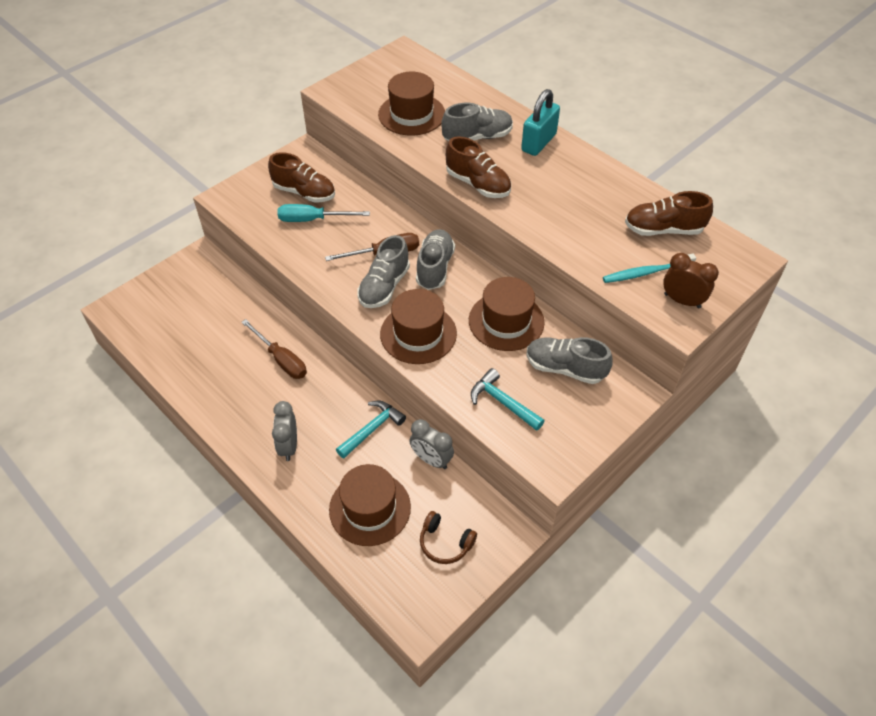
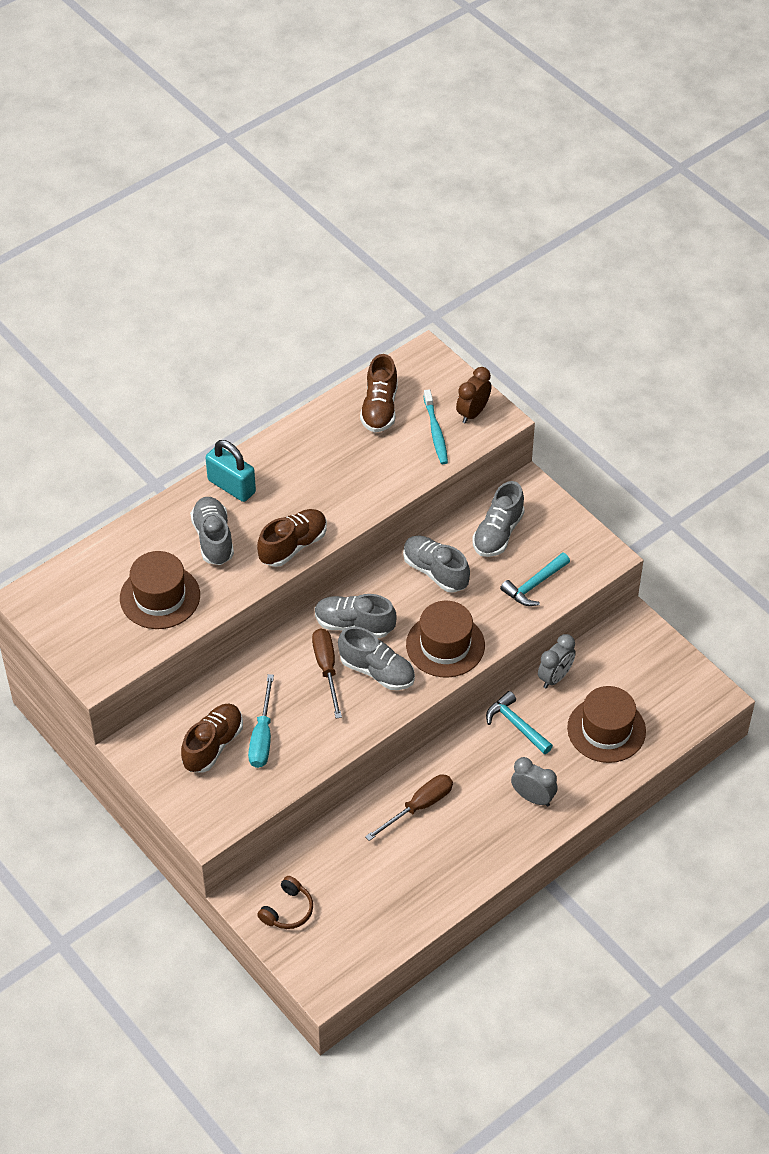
camera: 85 degrees left, 0 degrees up
(289, 446) = (532, 797): grey clock -> grey clock turned 150 degrees counterclockwise
(445, 543) = (643, 673): brown headphones -> brown headphones (287, 910)
(506, 321) = (435, 571): brown hat -> grey shoe

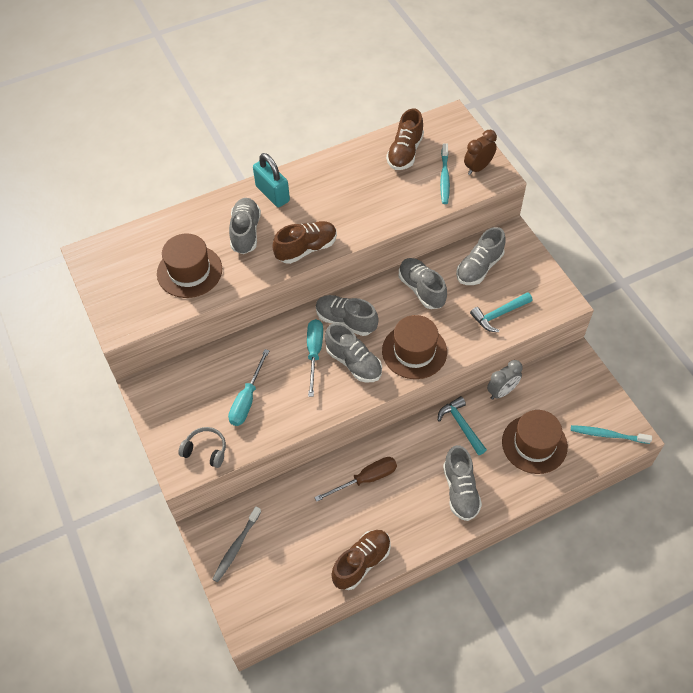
camera: 15 degrees right, 5 degrees up
(213, 745) = (206, 399): brown shoe -> brown shoe (361, 563)
(231, 802) = (205, 450): none -> grey headphones
(287, 910) = (236, 547): brown headphones -> grey toothbrush
(327, 669) = (314, 353): brown screwdriver -> turquoise screwdriver
(532, 797) = (460, 490): grey clock -> grey shoe
(688, 703) = (608, 435): none -> turquoise toothbrush

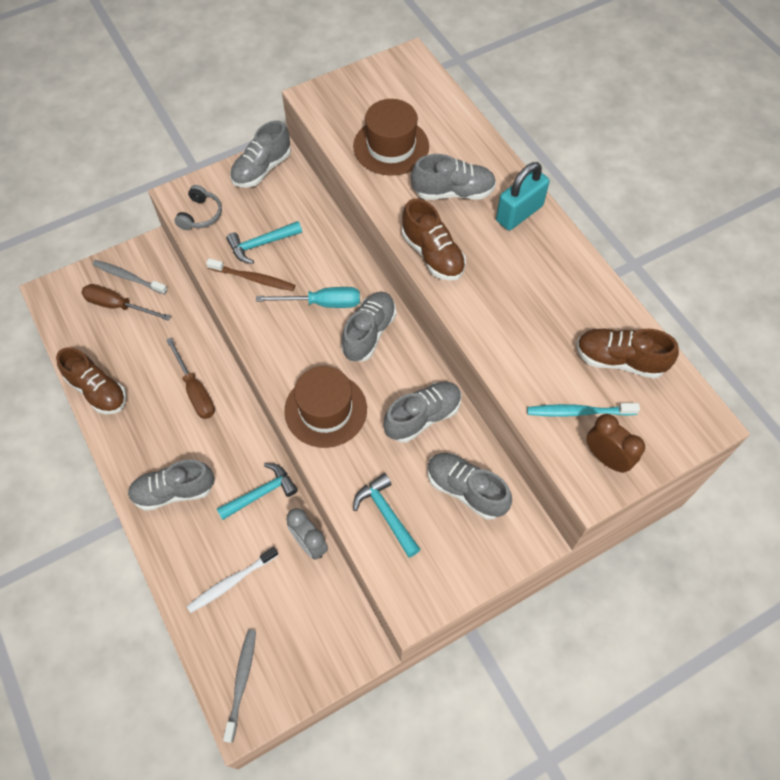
camera: 85 degrees right, 5 degrees up
(247, 399) = (261, 244): turquoise screwdriver -> turquoise hammer
(269, 553) = (118, 306): none -> brown screwdriver
(283, 405) = (253, 278): none -> brown toothbrush
(354, 362) = (308, 344): grey shoe -> grey shoe (262, 169)
(534, 444) = (231, 582): brown hat -> white toothbrush
(608, 435) = (241, 682): turquoise toothbrush -> grey toothbrush

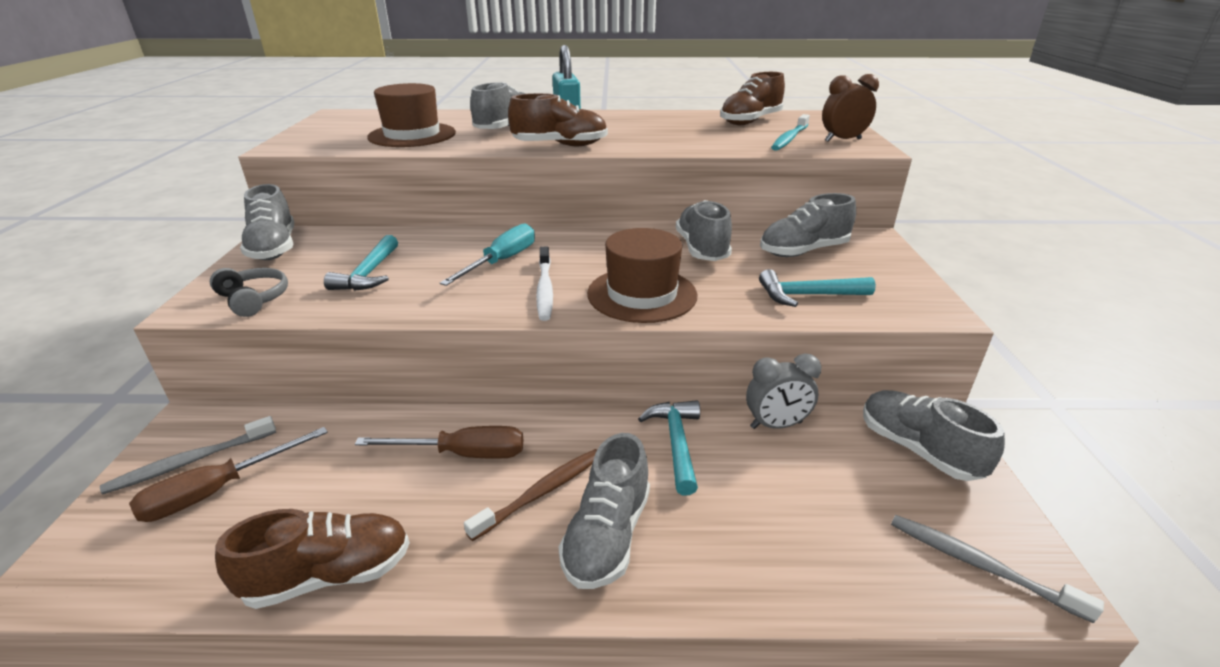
camera: 60 degrees left, 30 degrees down
(231, 582) = (801, 519): white toothbrush -> white toothbrush (545, 289)
(253, 278) = (405, 290): brown toothbrush -> brown toothbrush (541, 493)
(369, 333) = (572, 248): grey shoe -> grey shoe (917, 449)

